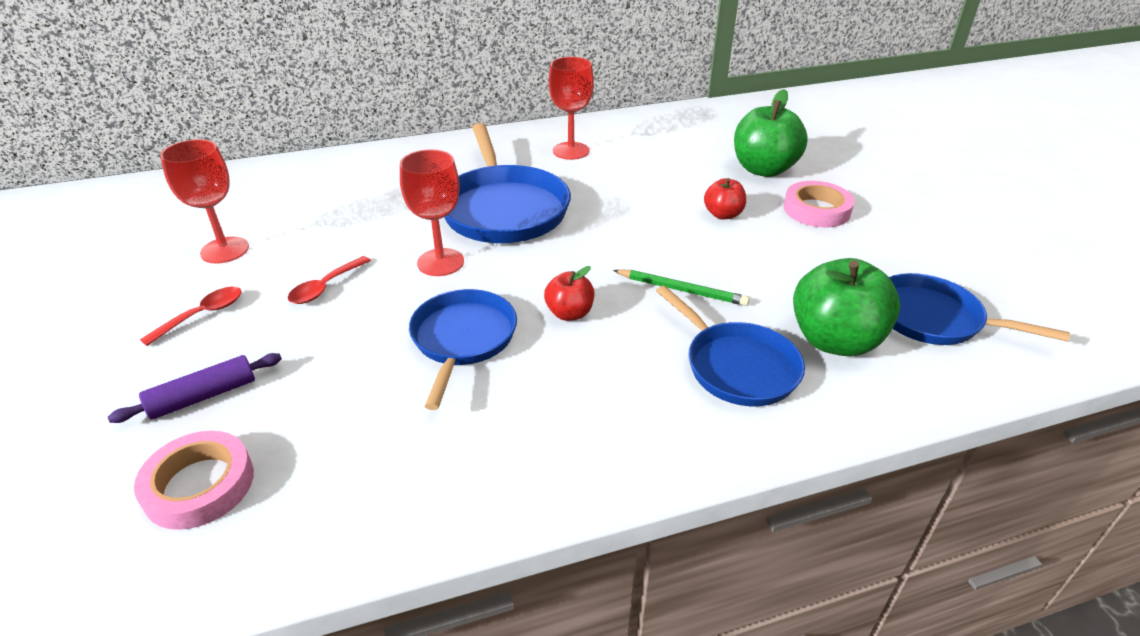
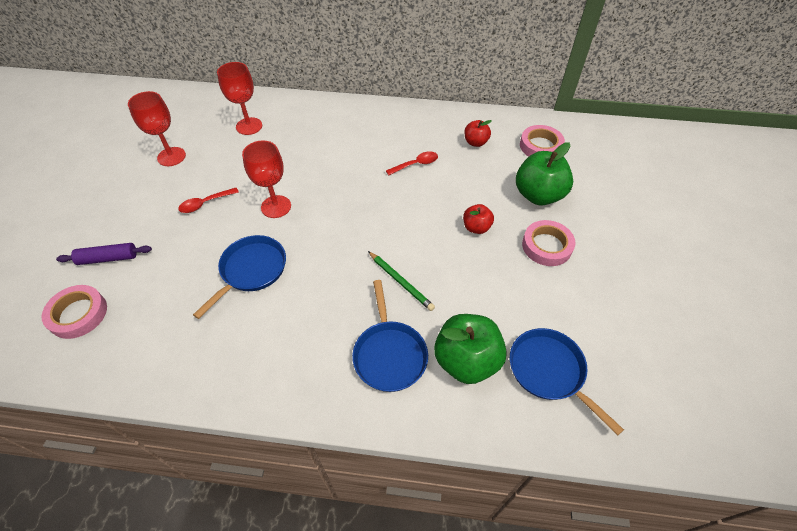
camera: 25 degrees right, 15 degrees up
(202, 315) = (136, 201): red spoon -> red spoon (416, 164)
(503, 209) = (339, 174): blue pan -> none
(569, 313) = (321, 274): red apple -> red apple (475, 142)
(571, 151) = (416, 136): red goblet -> red goblet (249, 126)
(724, 129) = (540, 146): none -> pink tape

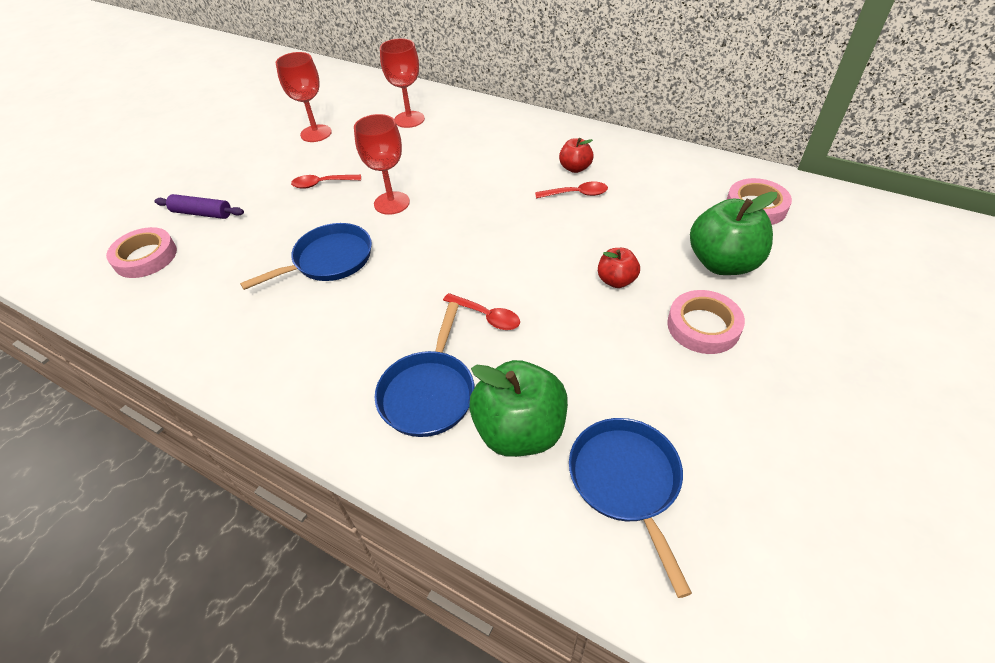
camera: 25 degrees right, 5 degrees down
(400, 282) = (487, 316): green pencil -> red spoon
(475, 142) = (667, 185): red apple -> red apple (575, 168)

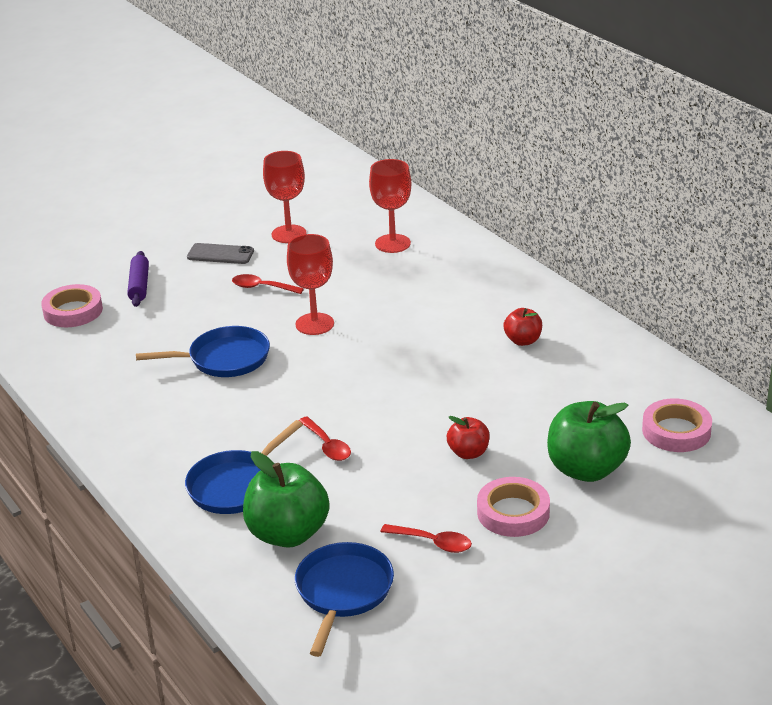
camera: 25 degrees right, 15 degrees down
(202, 213) = (139, 285): purple rolling pin -> purple rolling pin turned 45 degrees clockwise
(265, 165) = (220, 254): none -> grey phone
(576, 194) = (501, 366): red spoon -> red spoon (433, 542)

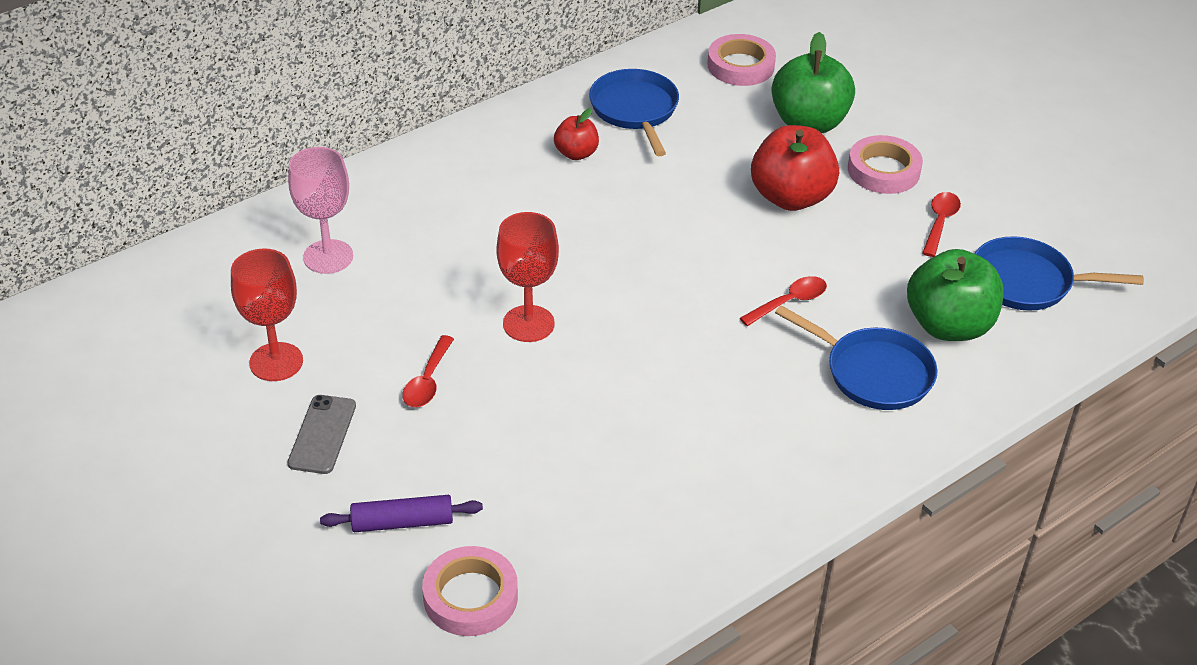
camera: 95 degrees left, 10 degrees up
(224, 359) = (609, 406): blue pan -> blue pan (635, 110)
(392, 243) = (328, 257): red goblet -> pink goblet
(468, 453) = (791, 197): red apple -> red apple, size x1.87

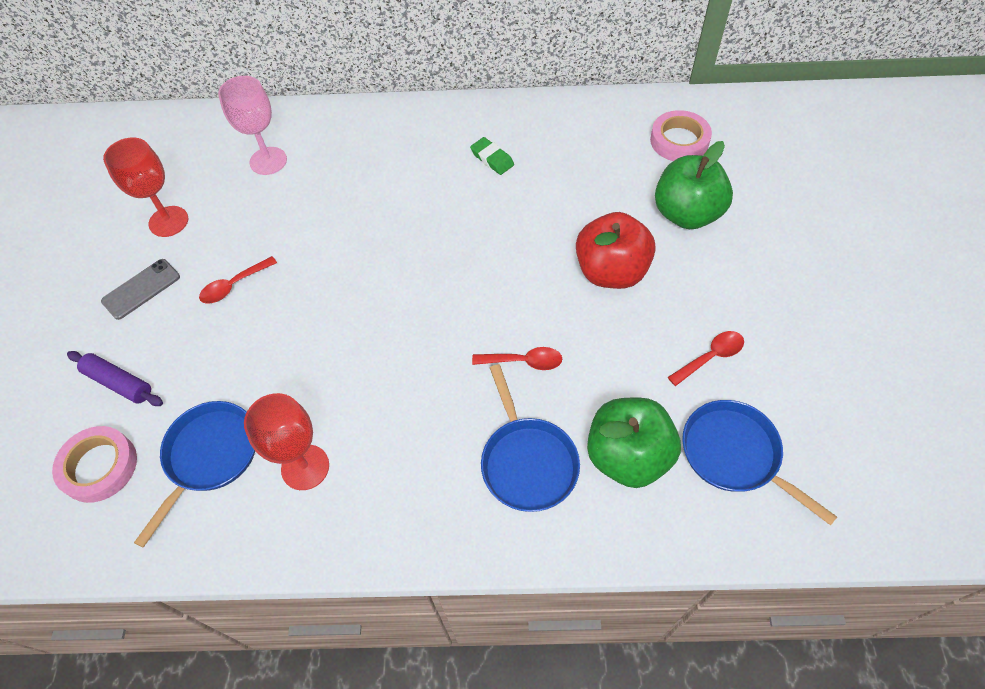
camera: 40 degrees right, 15 degrees up
(528, 324) = (333, 277): red goblet -> red goblet (305, 467)
(576, 153) = (492, 159): red apple -> green eraser
(635, 110) = (566, 143): blue pan -> blue pan (209, 456)
(883, 170) = (708, 285): pink tape -> none

